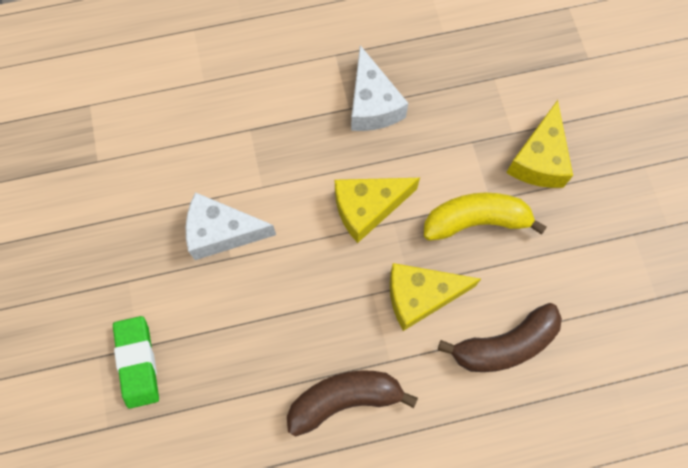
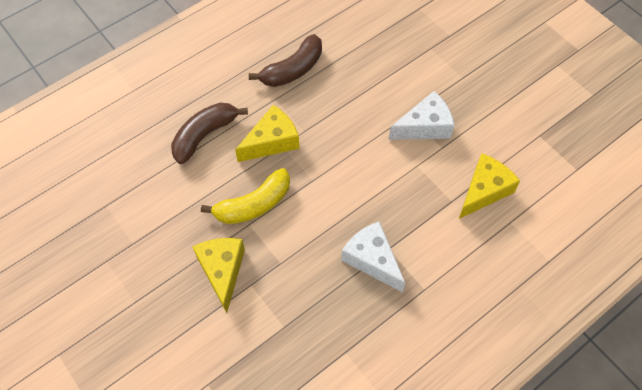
camera: 155 degrees right, 10 degrees down
(137, 362) = (425, 41): green eraser -> none
(367, 208) = (335, 181): yellow cheese -> yellow cheese (484, 191)

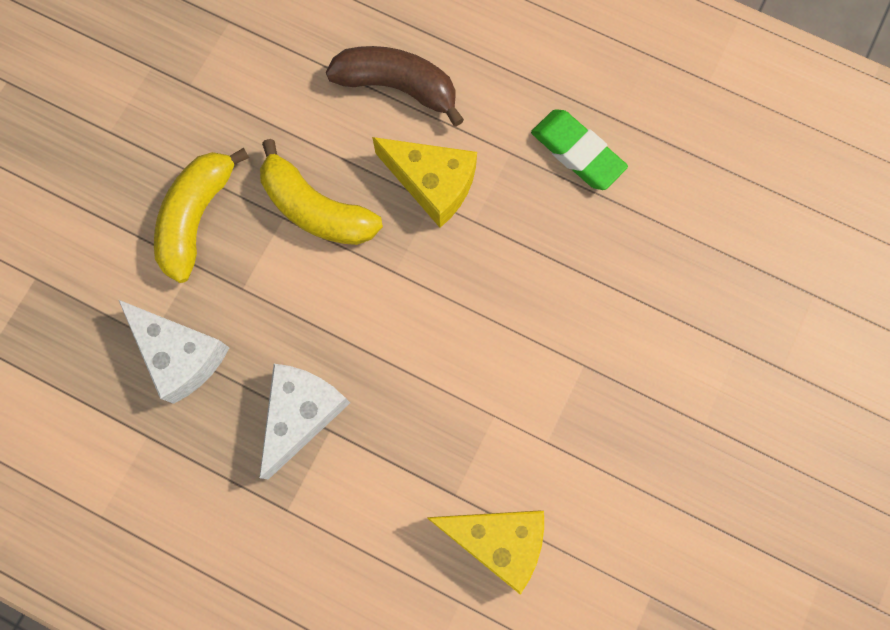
camera: 65 degrees right, 15 degrees up
(222, 271) = (197, 217): yellow cheese -> yellow banana
(292, 70) = (577, 152): brown banana -> green eraser
(424, 126) = (572, 399): white cheese -> white cheese (180, 355)

